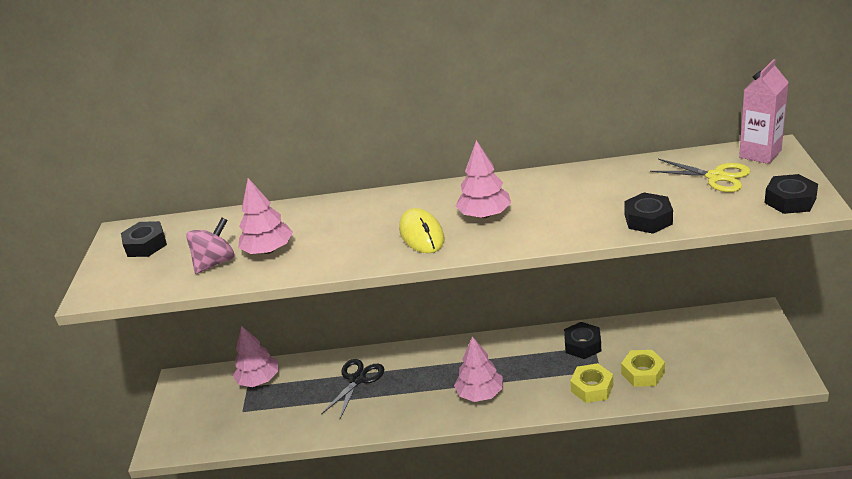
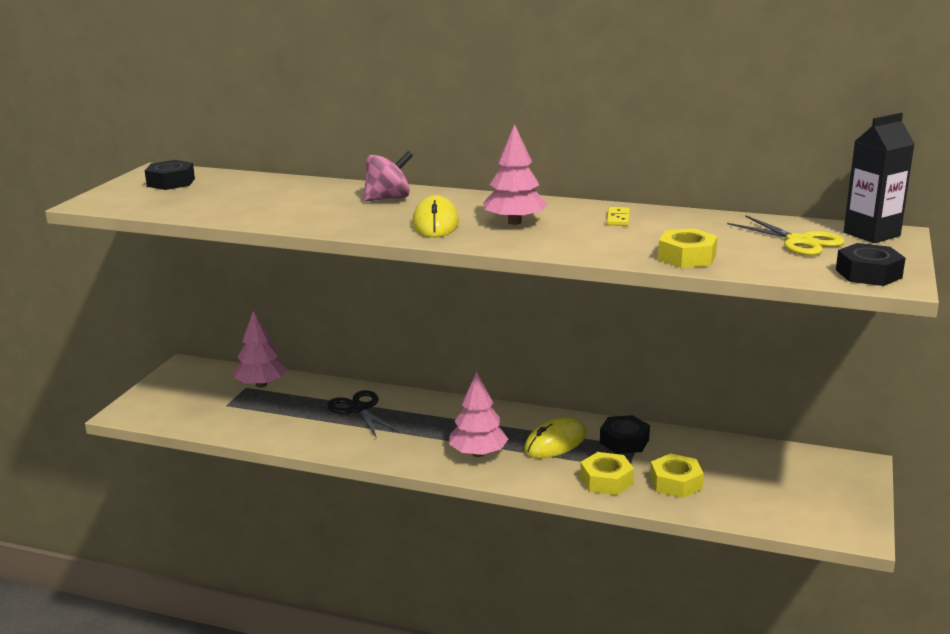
camera: 15 degrees right, 10 degrees down
(215, 263) = (220, 205): pink spinning top -> pink spinning top (388, 198)
(268, 250) = (277, 206): pink tree -> none
(357, 379) = (359, 409): black scissors -> black scissors turned 75 degrees counterclockwise
(532, 363) = (555, 443): none -> yellow mouse
(562, 187) = (618, 218): none -> yellow domino
(648, 219) = (687, 257): black nut -> yellow nut
(760, 154) = (871, 234): pink carton -> black carton

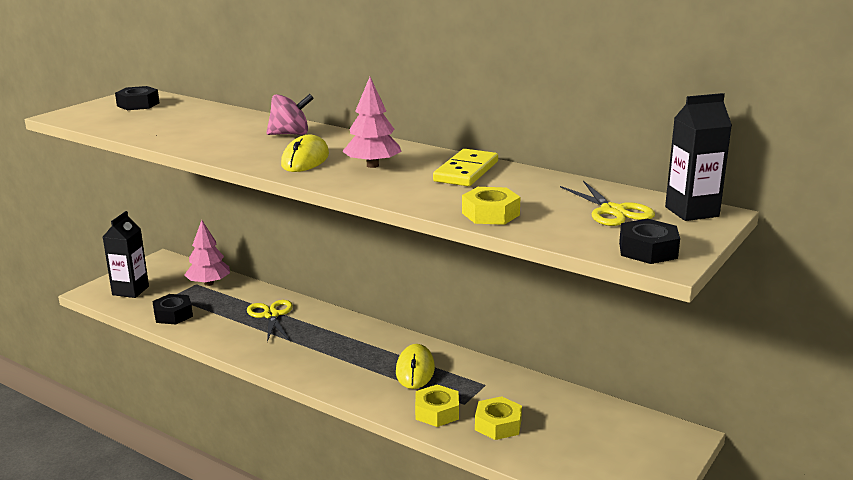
camera: 15 degrees right, 0 degrees up
(172, 405) = (130, 291): none -> black carton
(359, 409) = (271, 315): black scissors -> yellow scissors
(478, 453) = (342, 369): pink tree -> none
(555, 443) = (415, 370): yellow mouse -> yellow mouse turned 60 degrees counterclockwise
(618, 218) = (466, 171): yellow domino -> yellow domino, size x2.01
(624, 441) = (476, 378): black nut -> black nut (173, 315)

